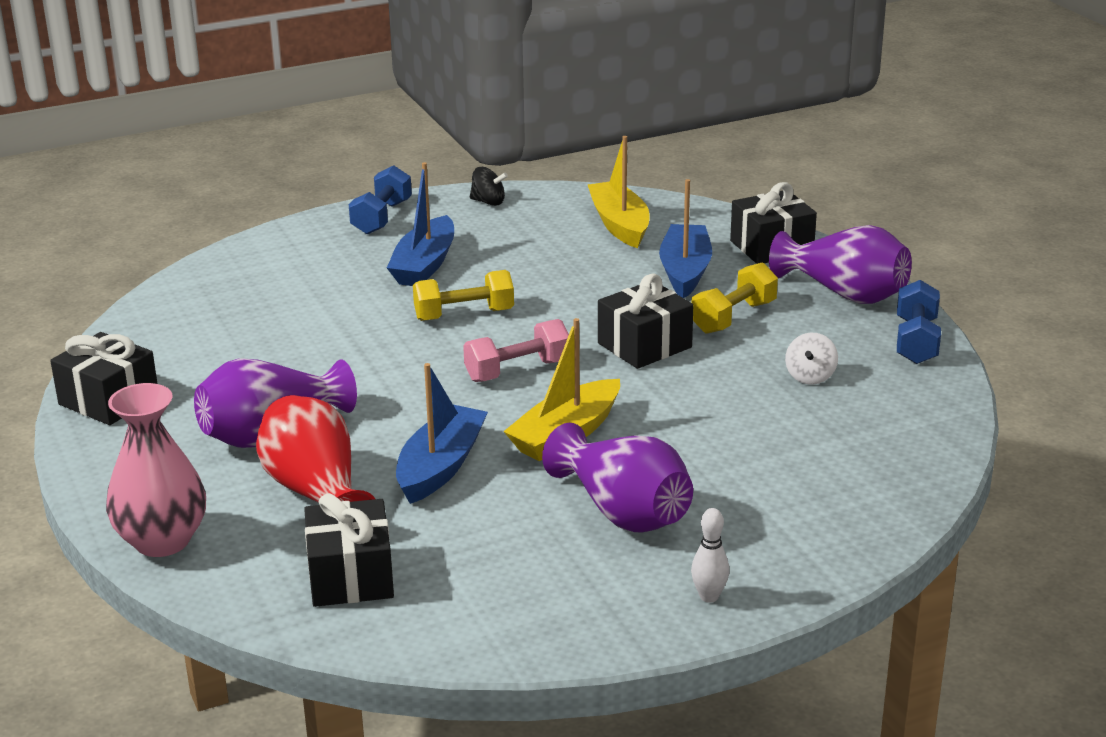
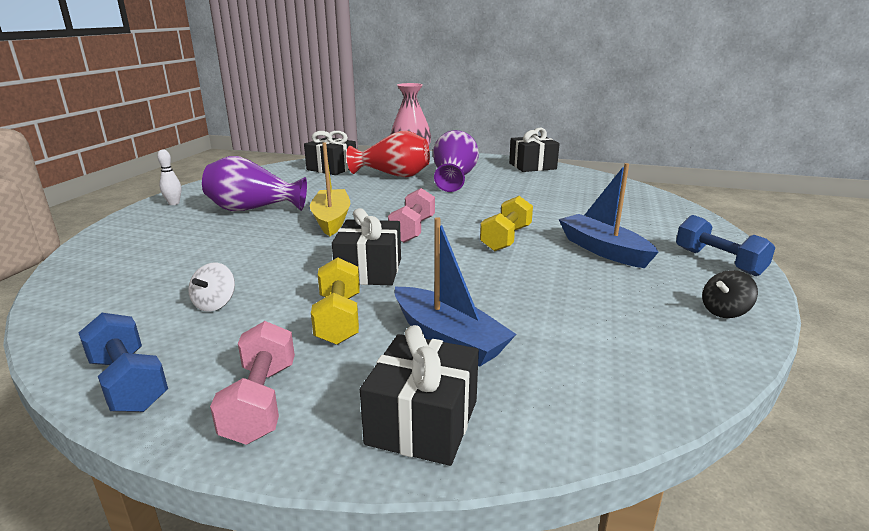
camera: 130 degrees right, 5 degrees down
(440, 466) = (365, 194): blue boat -> none
(619, 225) = (598, 354): yellow boat -> none
(810, 376) = (215, 304): white spinning top -> white spinning top turned 135 degrees counterclockwise
(844, 293) = (261, 402): purple vase -> pink dumbbell

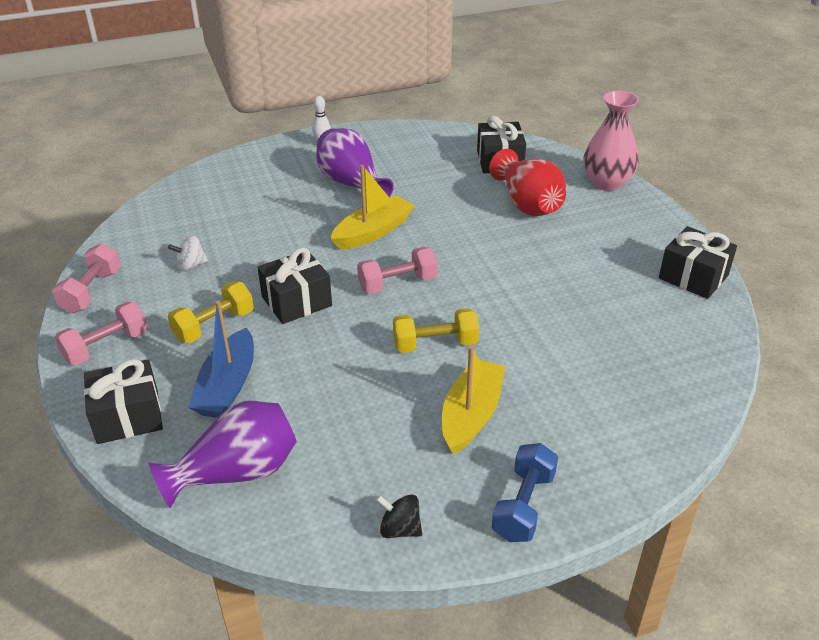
camera: 55 degrees right, 15 degrees up
(128, 383) = (91, 291): blue dumbbell -> pink dumbbell
(454, 179) = (567, 244): purple vase -> purple vase (236, 473)
(603, 250) = (471, 415): blue boat -> yellow boat

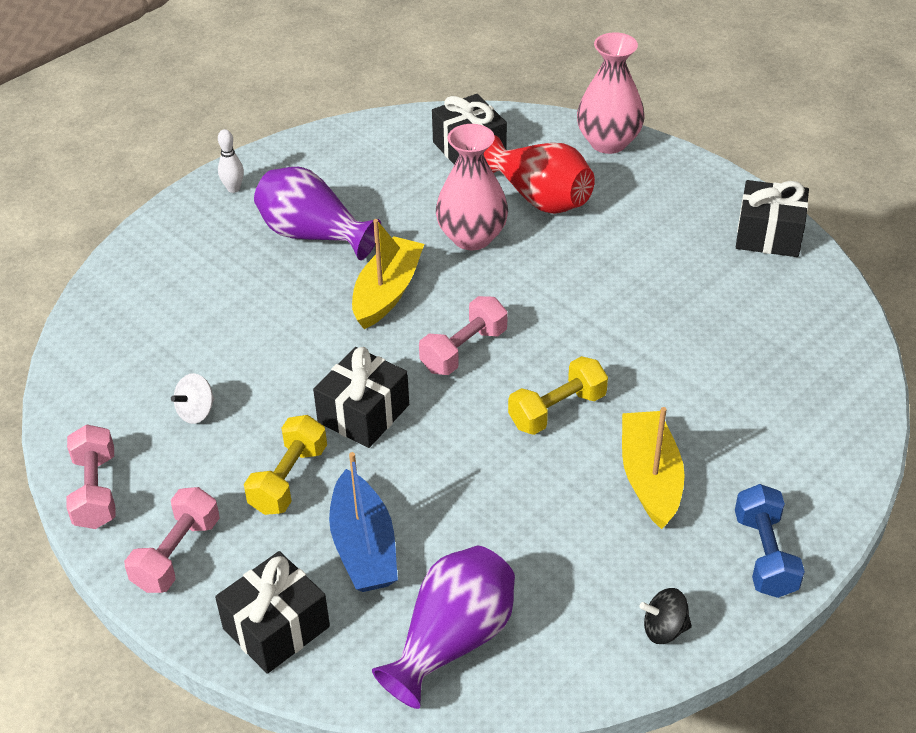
camera: 25 degrees left, 5 degrees up
(459, 215) = (472, 237): none -> pink vase

